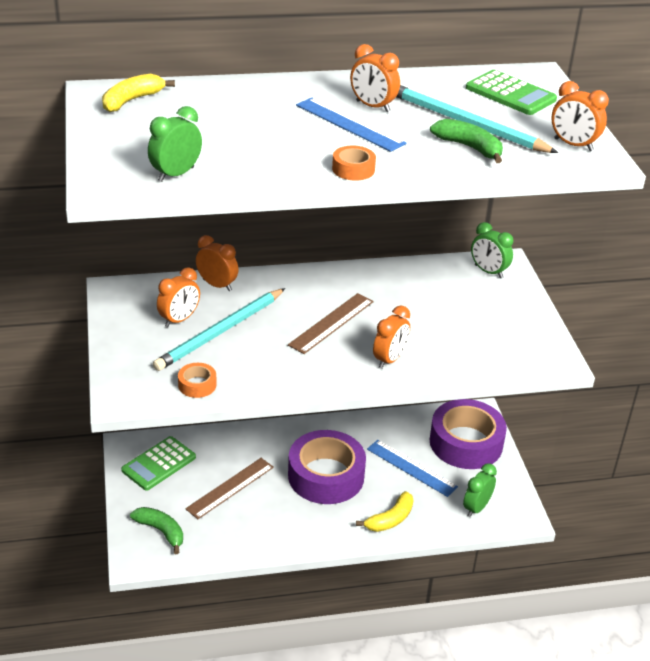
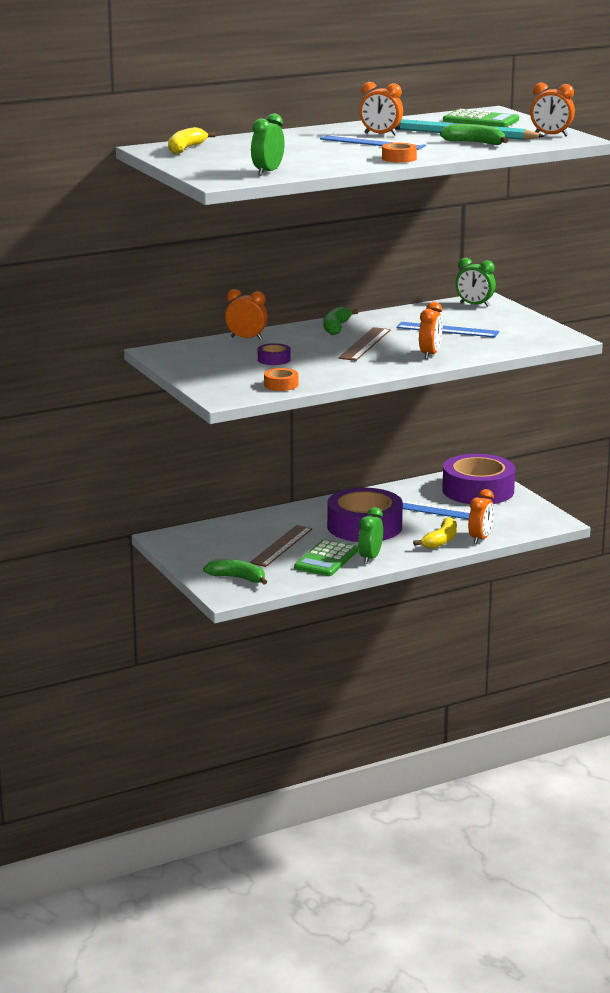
camera: 15 degrees left, 15 degrees down
(159, 464) = (202, 543): green calculator -> green calculator (326, 559)
(179, 319) = (232, 358): orange clock -> orange clock (480, 538)
(220, 332) = (274, 359): turquoise pencil -> purple tape
(319, 284) = (336, 328): none -> green banana
(434, 314) = (447, 330): none -> blue ruler
(476, 508) = (512, 523): green clock -> green clock (370, 558)

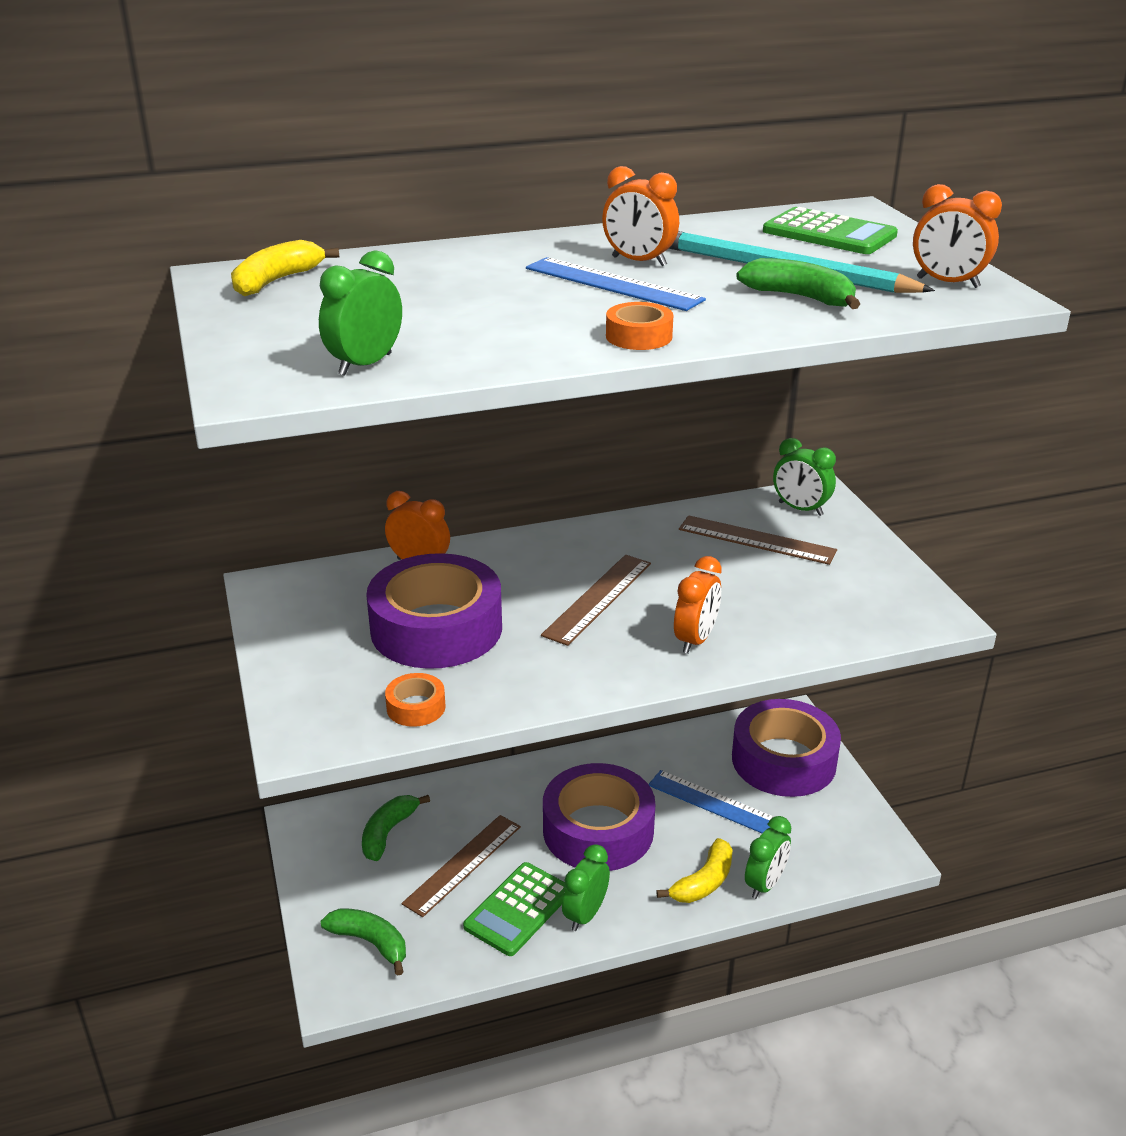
camera: 10 degrees right, 10 degrees up
(274, 359) = (436, 628): purple tape -> purple tape, size x2.44
(336, 328) = (568, 549): green banana -> green banana (388, 832)
(447, 330) = (742, 572): blue ruler -> none
(451, 318) = (756, 540): none -> brown ruler
(480, 538) = (765, 884): orange clock -> green clock

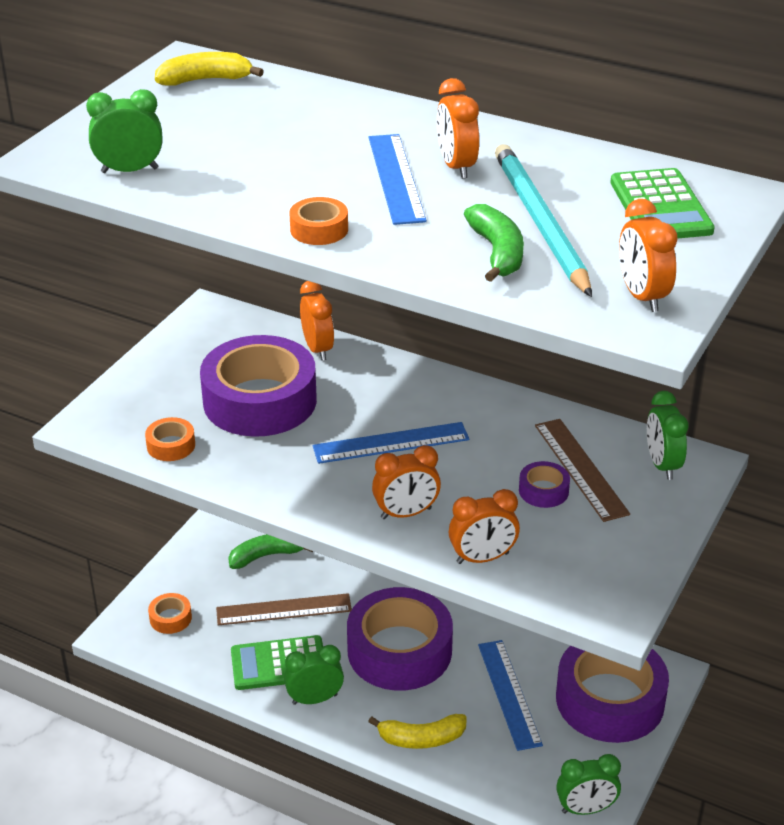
camera: 45 degrees right, 5 degrees up
(370, 942) = (170, 618): green banana -> orange tape
(597, 598) = (391, 443): brown ruler -> blue ruler
(759, 568) = (543, 491): none -> purple tape
(765, 884) = (462, 773): green clock -> green clock (586, 809)
(799, 636) = (482, 558): none -> orange clock

